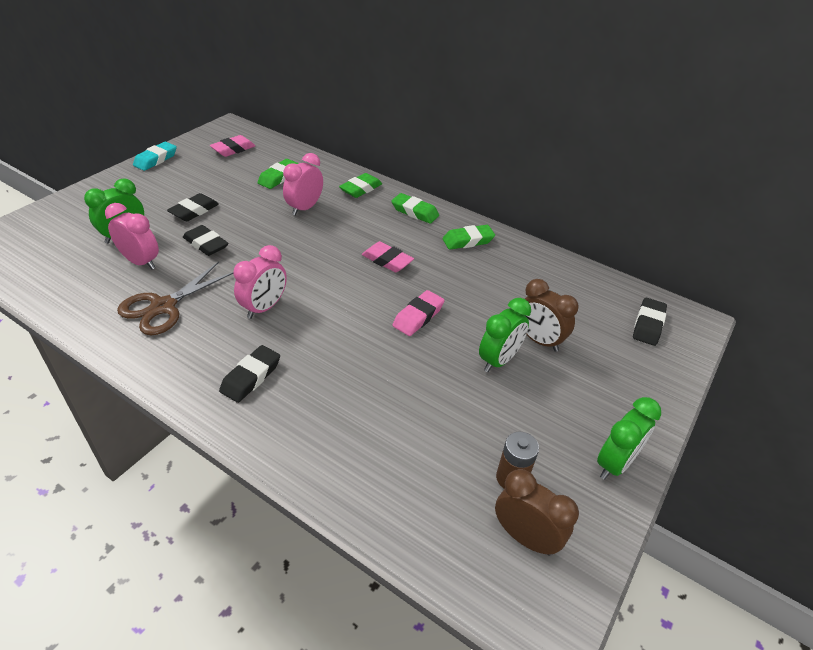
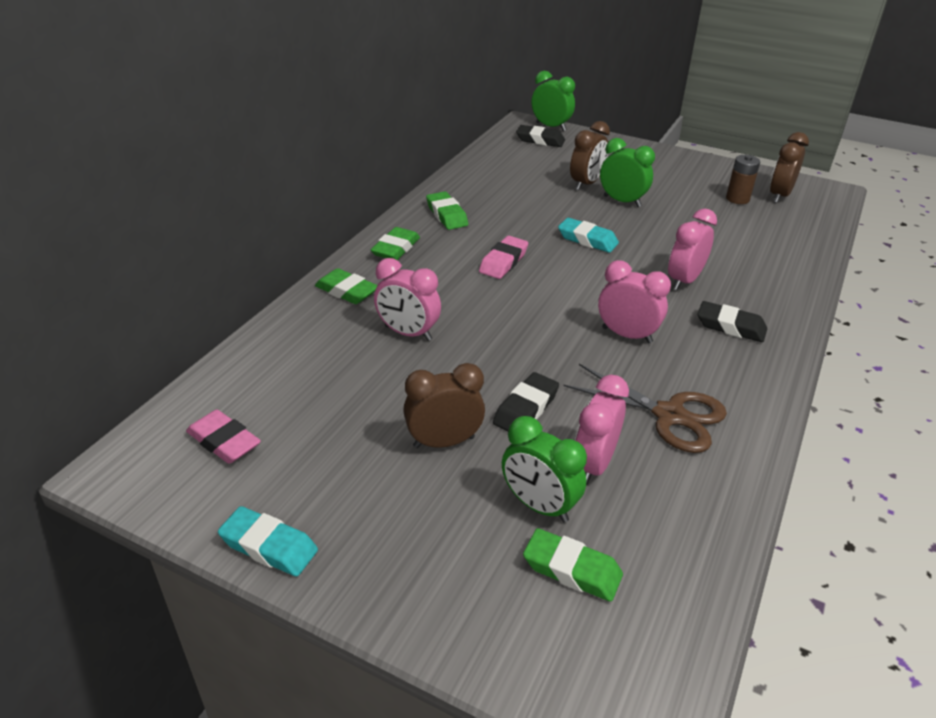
camera: 95 degrees left, 5 degrees down
(194, 211) = (444, 442): black eraser -> brown clock
(279, 177) = (323, 370): green eraser -> green eraser (572, 570)
(333, 366) = (684, 281): none -> pink clock
(418, 316) = (587, 240): pink eraser -> turquoise eraser
(614, 463) = (695, 164): green clock -> green clock (550, 127)

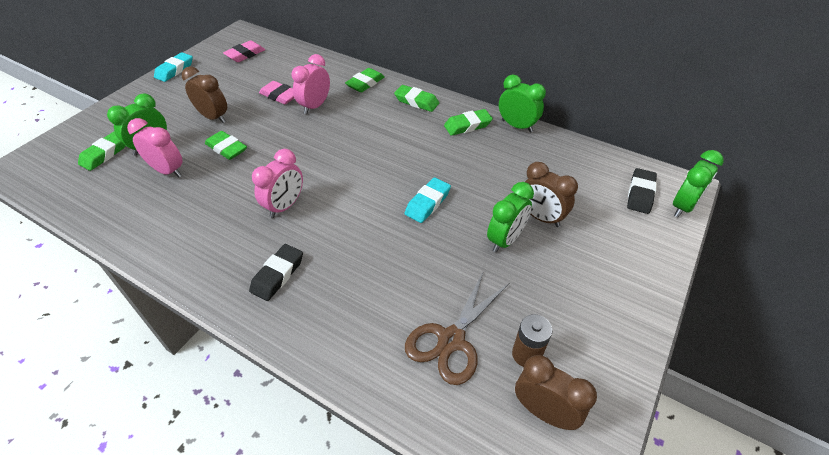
camera: 95 degrees right, 10 degrees up
(444, 187) = (517, 126): none -> green clock
(444, 442) = (213, 117): brown clock -> brown clock turned 45 degrees counterclockwise
(503, 262) = (395, 151): pink eraser -> pink eraser (280, 96)
(525, 409) = (227, 148): black eraser -> green eraser
(669, 415) = (192, 212): brown scissors -> brown scissors (451, 340)
(684, 281) = (353, 258): pink clock -> none

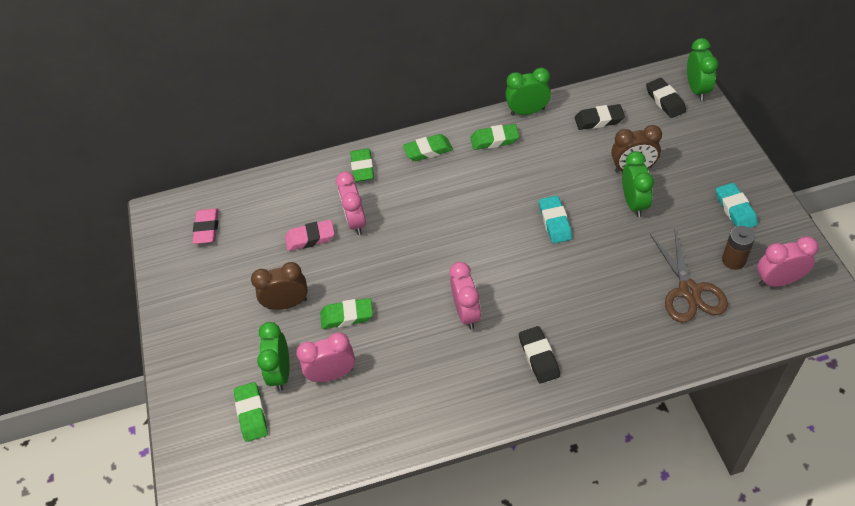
camera: 40 degrees left, 5 degrees up
(174, 70) = (166, 298): turquoise eraser -> turquoise eraser (735, 209)
(467, 125) = (494, 140): green eraser -> green eraser turned 60 degrees clockwise
(544, 411) = (778, 281): brown clock -> pink clock
(563, 167) = (599, 120): none -> black eraser

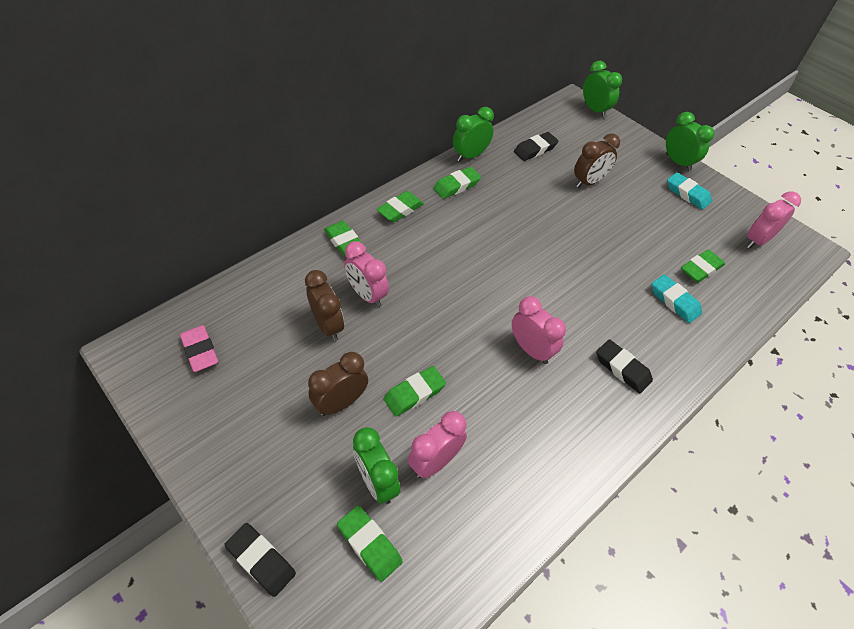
camera: 35 degrees left, 0 degrees up
(310, 238) = (328, 325): pink eraser -> brown clock
(555, 222) = (555, 243): turquoise eraser -> turquoise eraser (674, 301)
(634, 203) = (609, 209): green clock -> green clock (678, 162)
(665, 101) = (577, 123): black eraser -> black eraser (261, 560)
(689, 291) = (701, 269): brown scissors -> green eraser
(733, 260) = (715, 234): brown battery -> none

